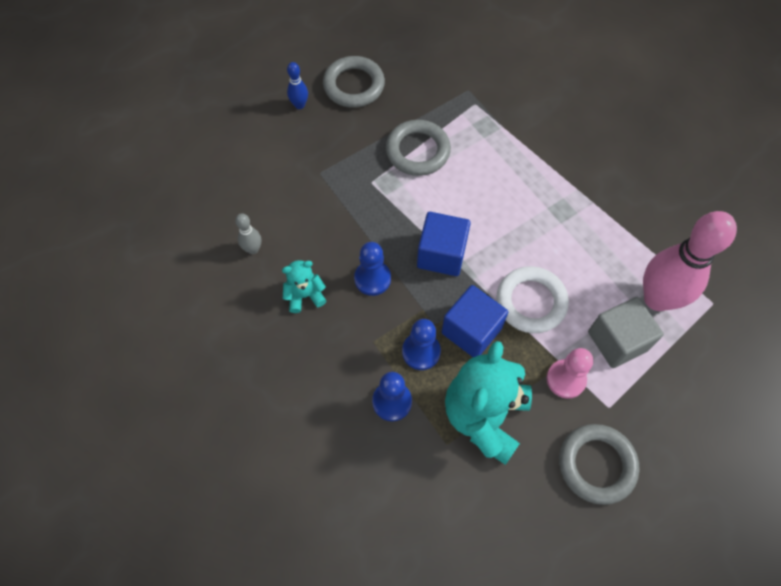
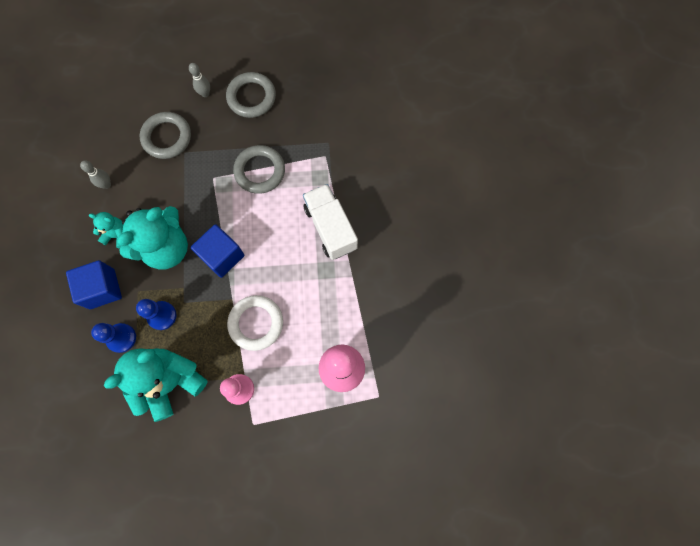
camera: 30 degrees right, 10 degrees up
(299, 105) = (205, 93): blue bowling pin -> grey bowling pin
(372, 279) = (166, 248): blue pawn -> turquoise teddy bear
(471, 330) = (203, 320): blue cube -> blue cube (102, 289)
(534, 168) = (330, 228): none -> white truck
(596, 465) = (216, 456): grey ring -> grey ring (167, 137)
(617, 341) = (292, 384): grey cube -> none

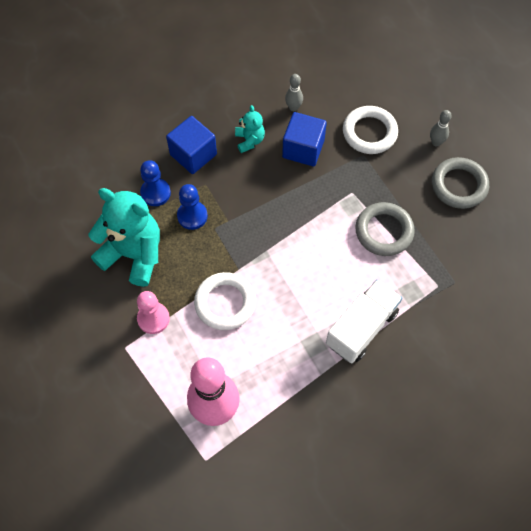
camera: 65 degrees right, 10 degrees down
(166, 248) = (259, 187): turquoise teddy bear -> none
(167, 137) = (369, 132): grey ring -> white ring
(222, 256) = (277, 239): blue cube -> blue cube (303, 149)

